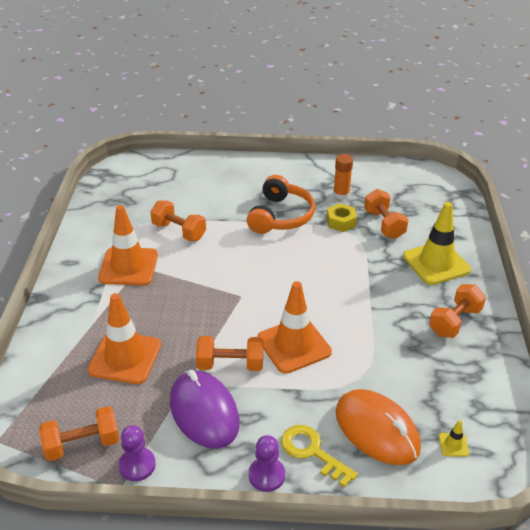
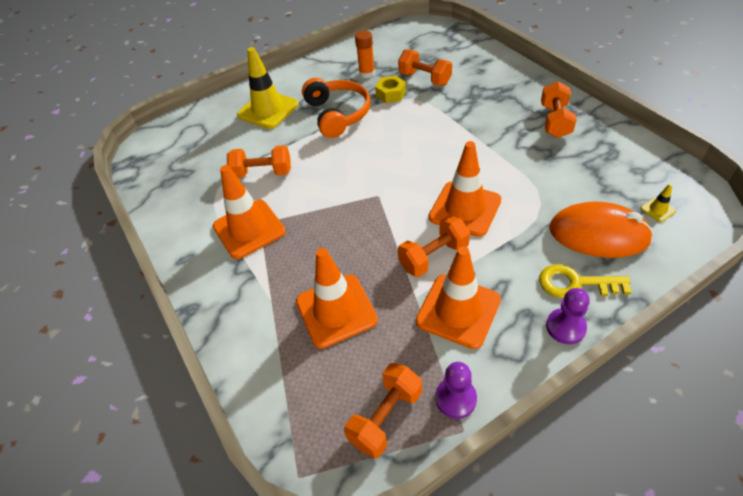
camera: 30 degrees left, 10 degrees up
(204, 412) = (458, 310): purple mouse -> orange traffic cone
(436, 263) = (494, 87): yellow traffic cone -> yellow traffic cone (268, 110)

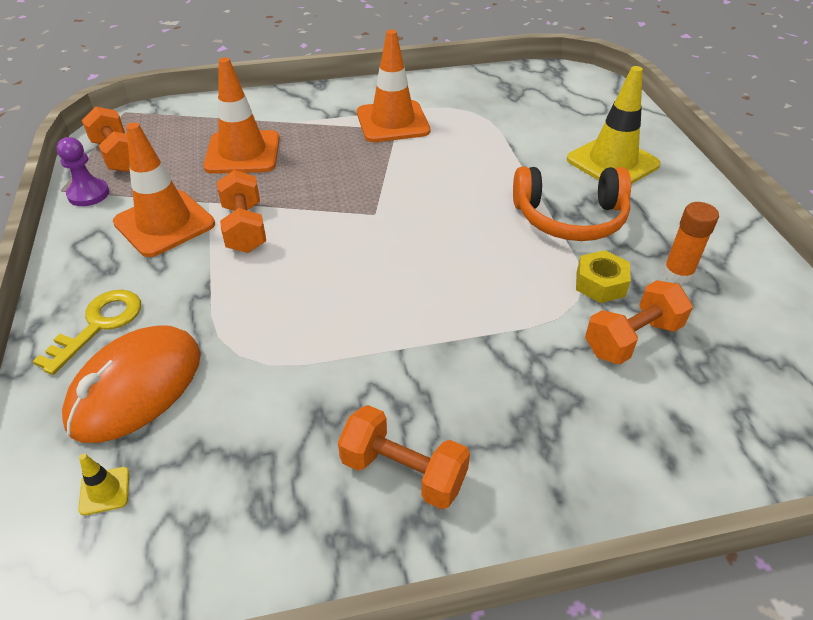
camera: 105 degrees right, 5 degrees down
(262, 173) = (478, 141): orange dumbbell -> none
(465, 209) = (292, 277): orange traffic cone -> none
(565, 327) = (64, 290): purple pawn -> none

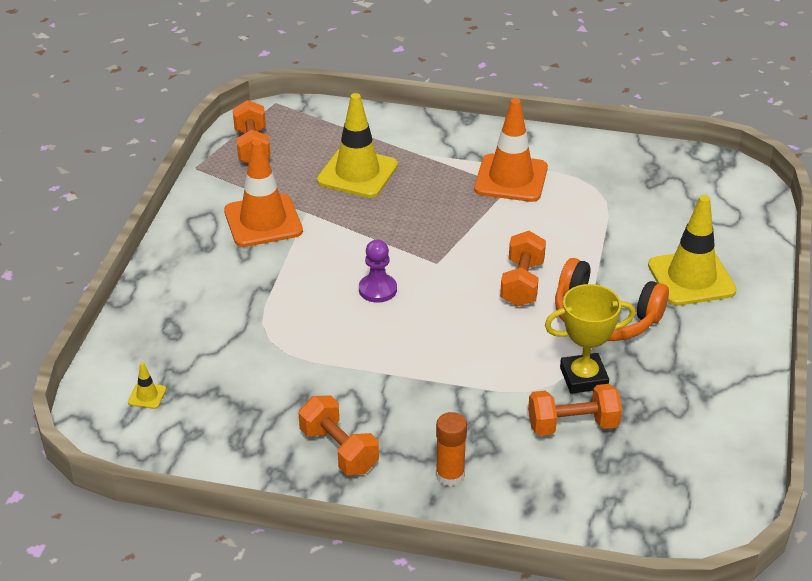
camera: 25 degrees right, 5 degrees down
(88, 194) = (215, 177): purple pawn -> purple pawn (377, 290)
(98, 325) = (183, 288): yellow key -> none
(136, 387) = (191, 339): orange mouse -> none
(242, 153) = (357, 173): orange traffic cone -> yellow traffic cone
(245, 228) = (324, 244): orange dumbbell -> orange dumbbell (522, 283)
(600, 284) = (583, 378): yellow nut -> yellow trophy
(677, 273) = (658, 391): orange glue stick -> orange glue stick (450, 475)

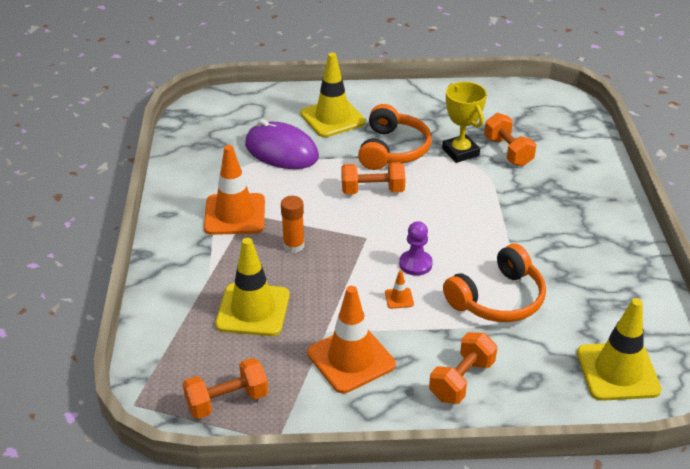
camera: 105 degrees left, 0 degrees up
(147, 396) = (617, 371): yellow traffic cone -> yellow traffic cone, size x2.48
(295, 337) = (497, 299): none -> orange headphones
(329, 267) = (399, 298): none -> orange traffic cone
(339, 450) = (600, 249): orange dumbbell -> orange dumbbell (461, 380)
(450, 475) = (587, 195): orange glue stick -> orange glue stick (293, 246)
(624, 226) = (281, 151): none -> purple mouse

